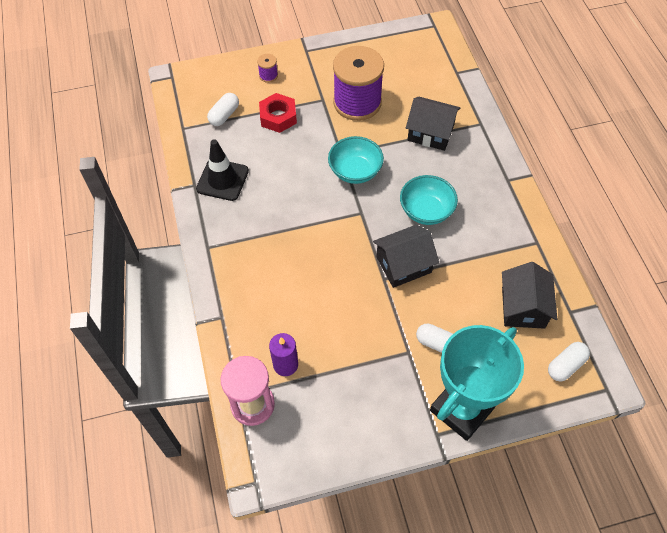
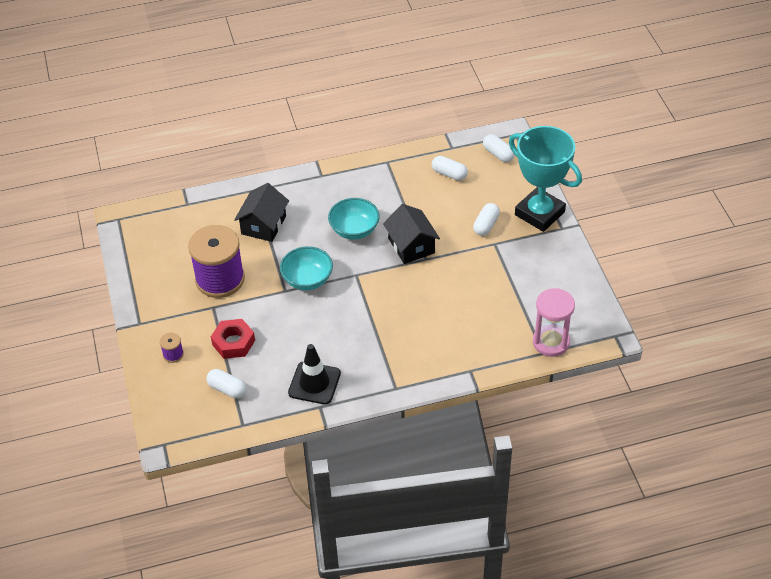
camera: 90 degrees left, 10 degrees down
(285, 365) = (513, 322): purple candle -> none
(523, 307) = (449, 174): black house -> white capsule

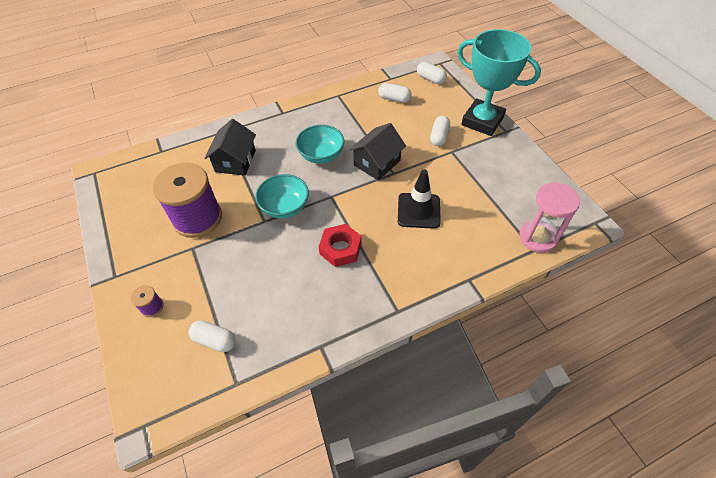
camera: 10 degrees left, 5 degrees up
(233, 342) = (217, 284): red nut -> red nut (340, 249)
(314, 383) = (310, 318): black traffic cone -> black traffic cone (418, 211)
(411, 246) = (377, 163): black house -> black house turned 75 degrees clockwise

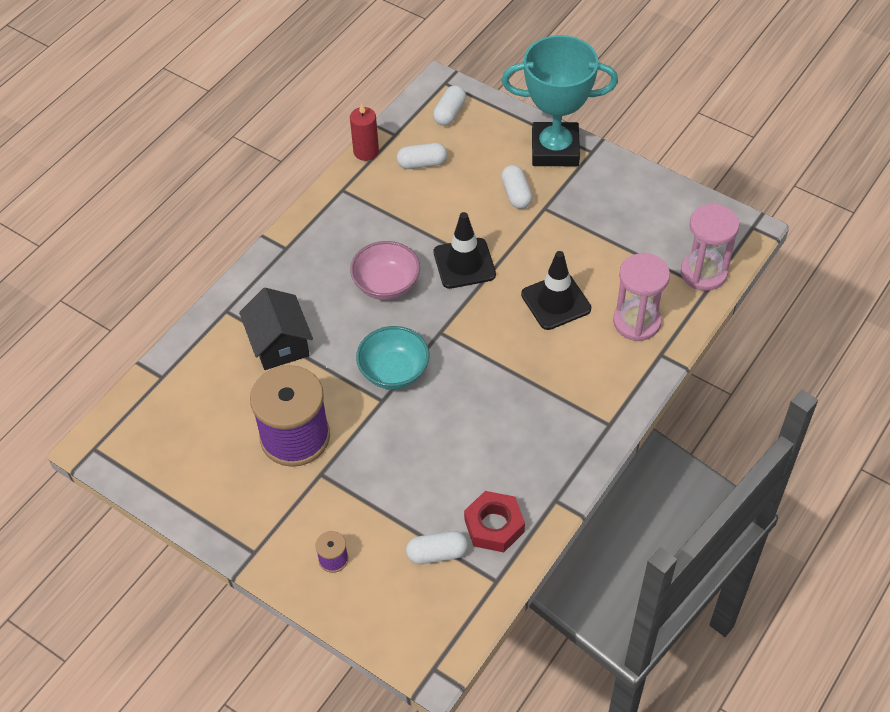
camera: 30 degrees left, 0 degrees up
(321, 155) = (386, 285): turquoise bowl -> pink bowl
(340, 249) = (499, 388): red nut -> red nut (494, 526)
(367, 81) = (366, 151): none -> red candle
(377, 163) = (464, 263): black house -> black traffic cone
(431, 79) = (449, 113): white capsule -> white capsule turned 75 degrees counterclockwise
(466, 249) = (636, 322): none -> pink hourglass

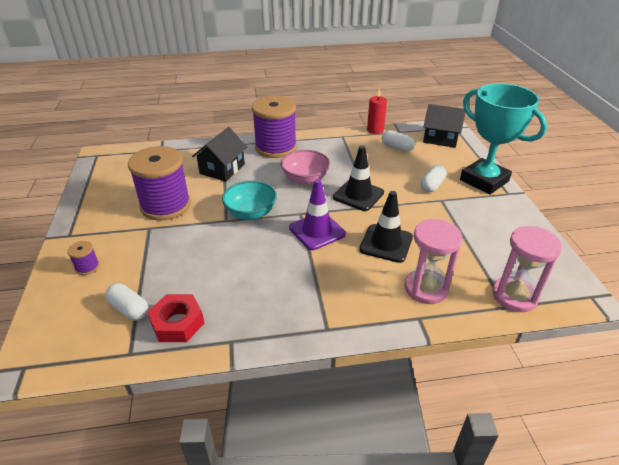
camera: 45 degrees right, 15 degrees down
(292, 265) = (275, 147): none -> purple spool
(449, 113) = (440, 138): white capsule -> black house
(482, 339) = (317, 231): none -> purple traffic cone

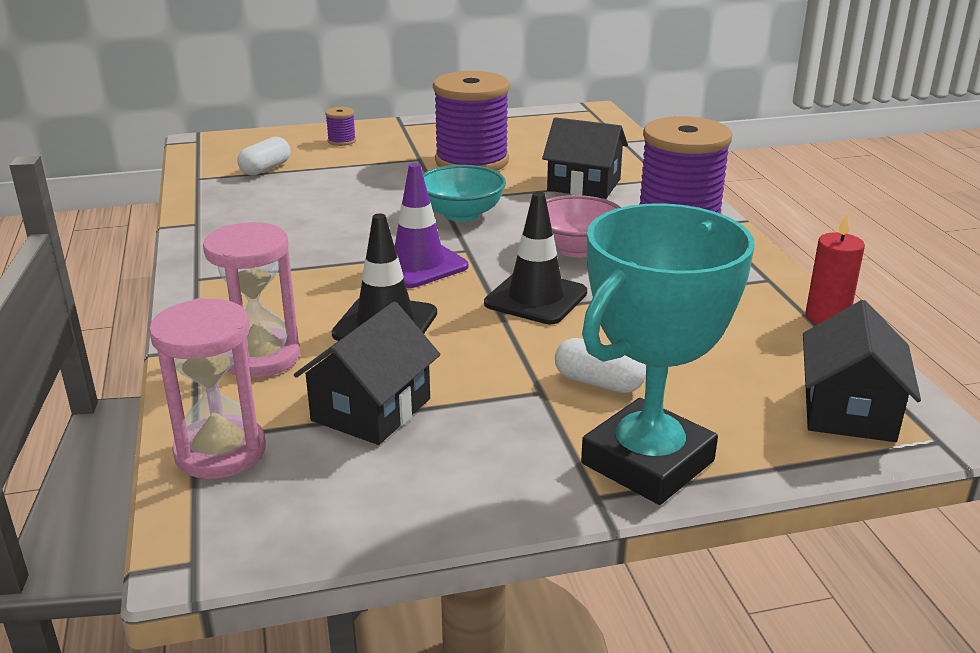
camera: 85 degrees right, 10 degrees down
(177, 323) = (236, 193): red nut -> none
(397, 147) = (754, 343): white capsule -> none
(466, 247) = (371, 409): none -> black house

